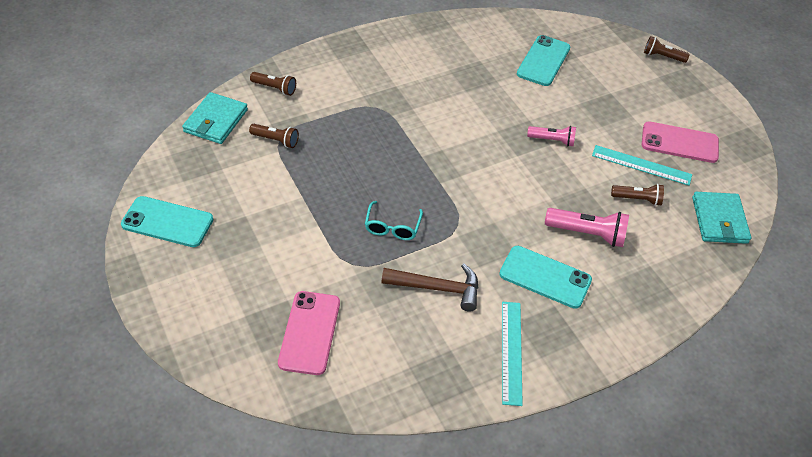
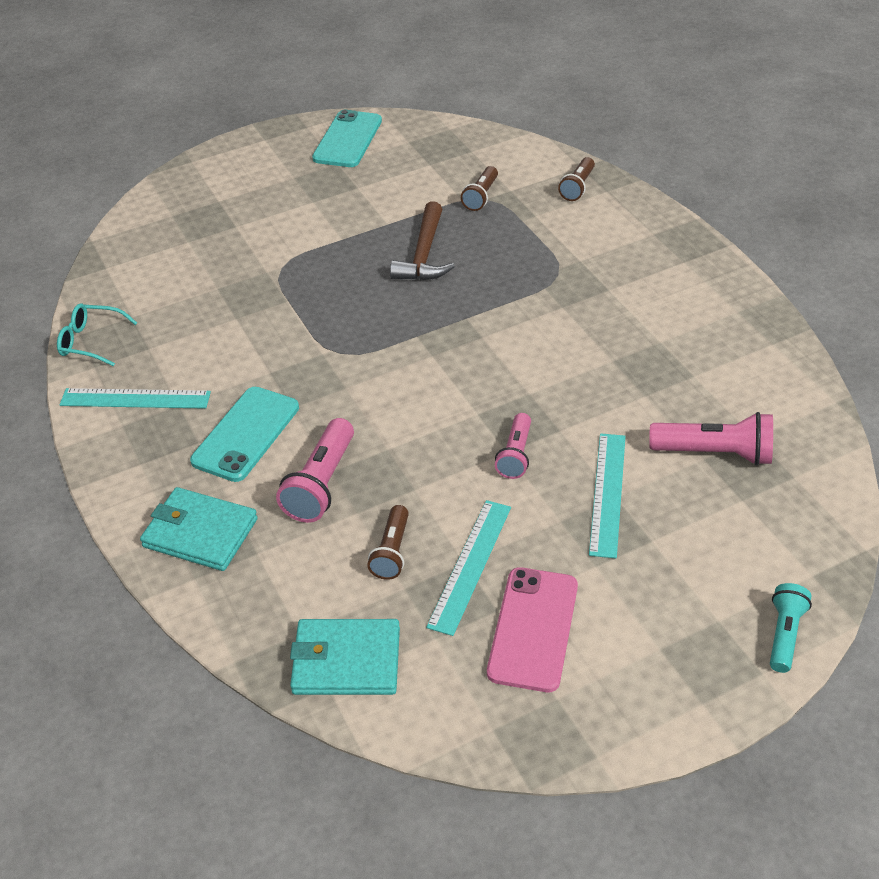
camera: 95 degrees right, 5 degrees down
(216, 121) = (509, 151): turquoise wallet -> turquoise wallet (200, 533)
(310, 332) = (190, 244): pink phone -> none
(392, 227) = (338, 296): turquoise glasses -> turquoise glasses (91, 341)
(437, 288) = (238, 336): brown hammer -> brown hammer (424, 255)
(543, 61) = (715, 453): turquoise phone -> pink flashlight
(579, 105) = (608, 493): none -> turquoise ruler
(662, 56) = (784, 634): brown flashlight -> turquoise flashlight

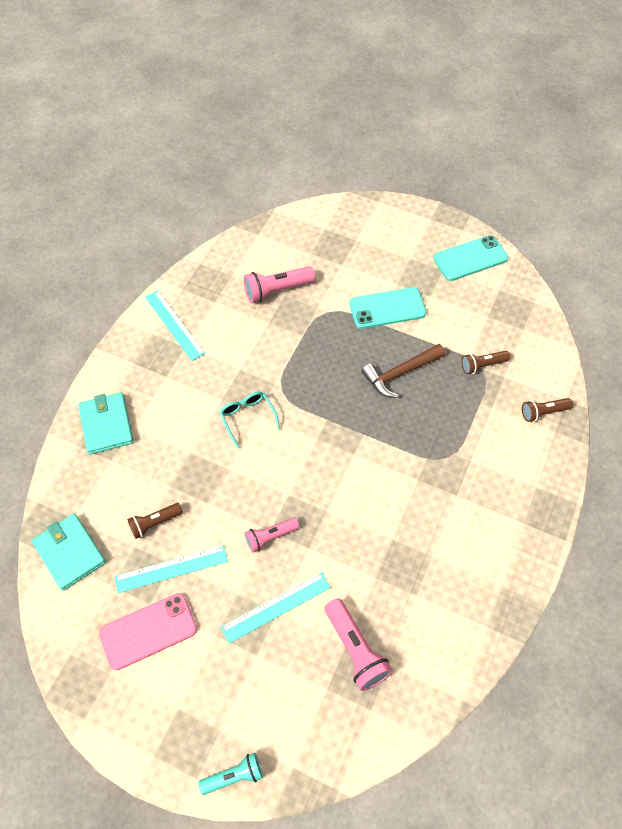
camera: 50 degrees right, 15 degrees up
(91, 341) = (199, 273): turquoise glasses -> turquoise glasses (248, 418)
(246, 434) = (187, 393): turquoise phone -> turquoise phone (387, 308)
(321, 484) = (178, 455): pink flashlight -> pink flashlight (277, 290)

